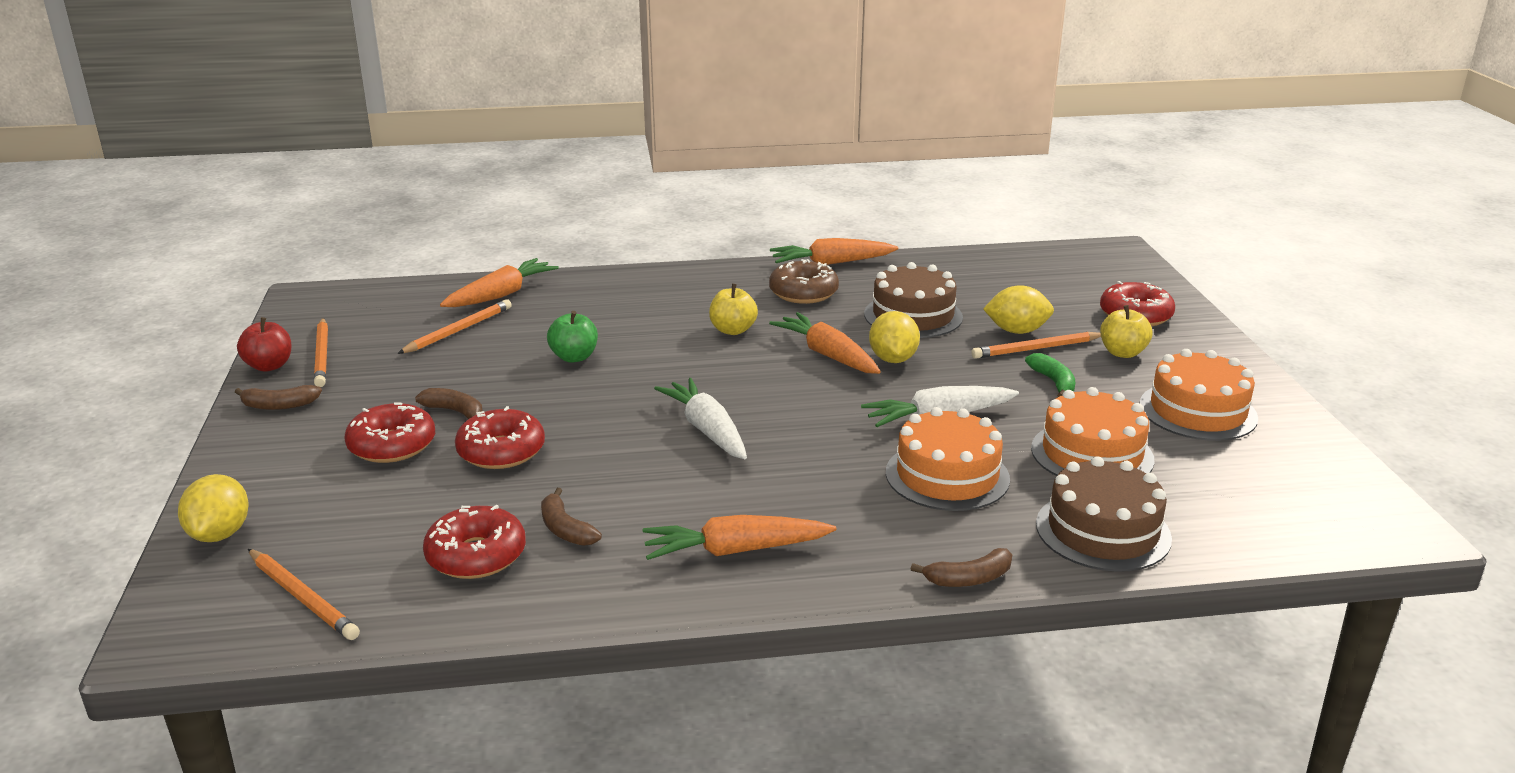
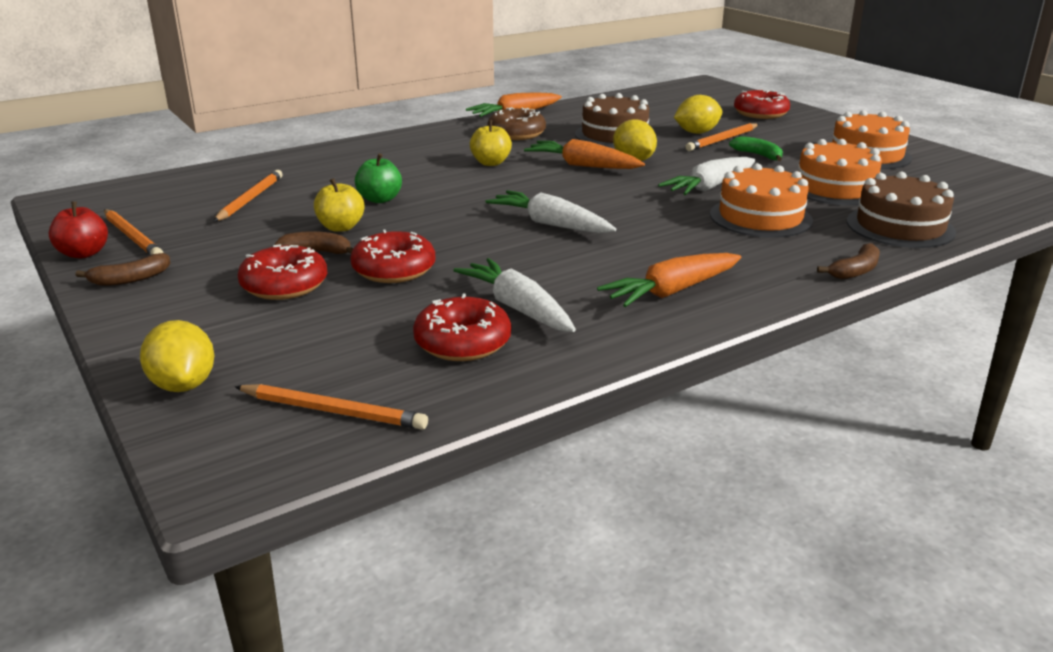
camera: 25 degrees left, 0 degrees up
(501, 295) = (261, 171): orange carrot -> none
(565, 529) = (518, 308): brown banana -> white carrot
(1122, 353) = (779, 133): yellow apple -> yellow apple (341, 227)

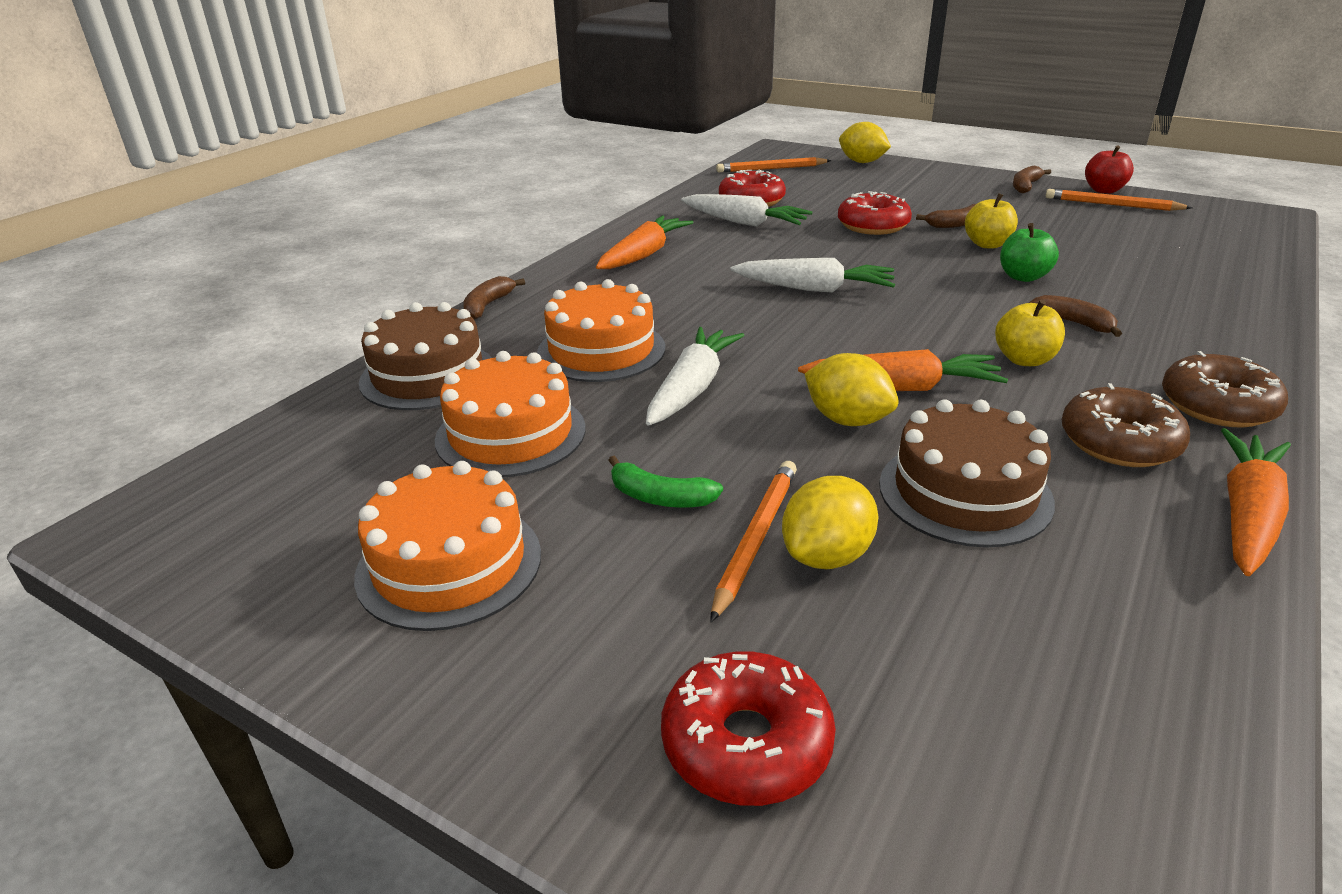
camera: 155 degrees right, 5 degrees up
(250, 199) = (1131, 249): orange pencil -> none
(284, 285) = (922, 203): red donut -> none
(420, 171) = (1073, 323): none -> brown banana
(442, 134) = (1217, 406): none -> brown donut

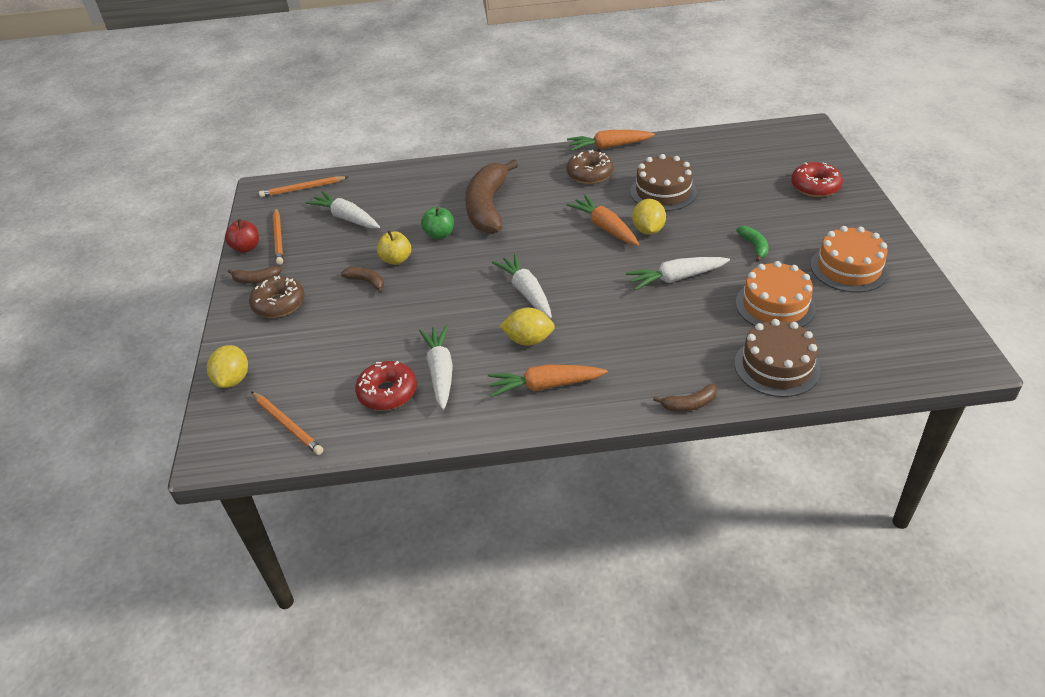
camera: 125 degrees left, 10 degrees up
(601, 350) = (680, 325): orange cake -> none
(755, 539) = (744, 218): orange pencil -> orange pencil (303, 188)
(827, 556) = (732, 203): yellow lemon -> yellow lemon (528, 340)
(873, 225) = (397, 312): red donut -> none
(1024, 360) = (542, 208): yellow apple -> none
(1073, 323) = (488, 207): brown banana -> brown banana, size x2.34
(1131, 240) = (346, 218): none -> white carrot
(1217, 406) = (535, 163): brown donut -> brown donut (279, 304)

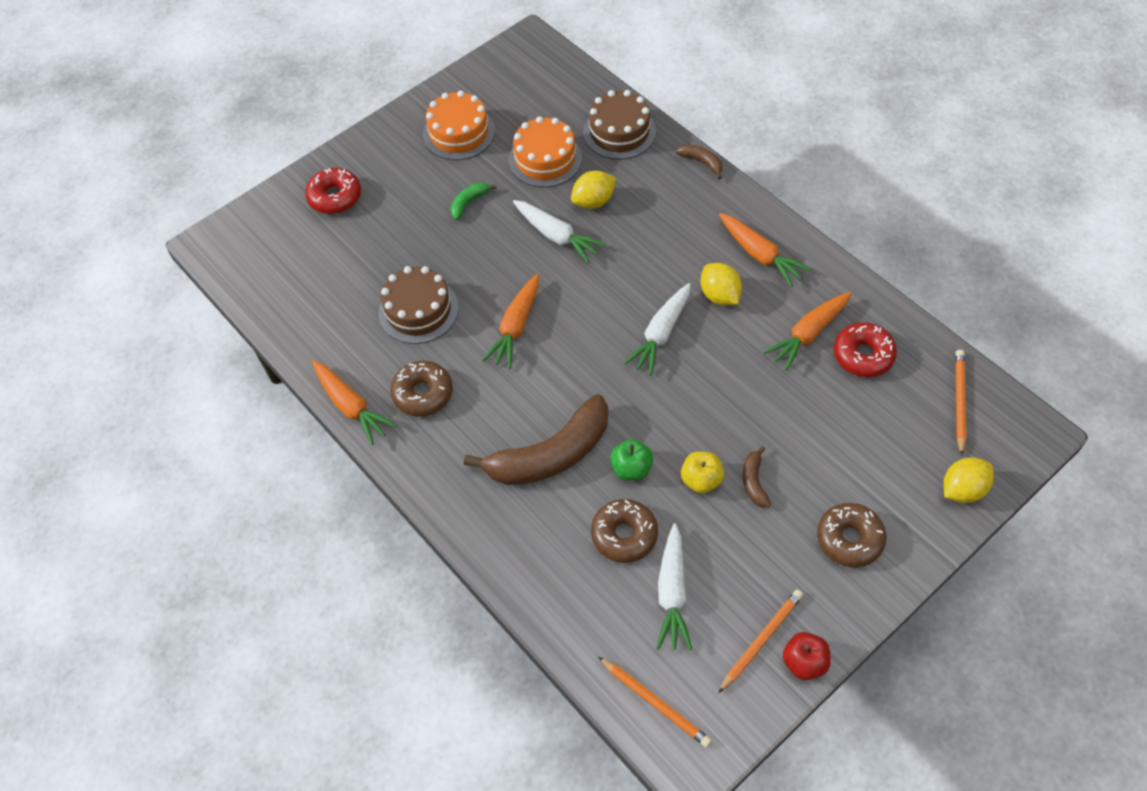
camera: 125 degrees left, 15 degrees up
(256, 280) = (838, 597): brown banana -> none
(402, 214) = (624, 535): none -> brown donut
(440, 372) = (808, 334): white carrot -> orange carrot
(648, 230) = (496, 290): yellow lemon -> yellow lemon (593, 201)

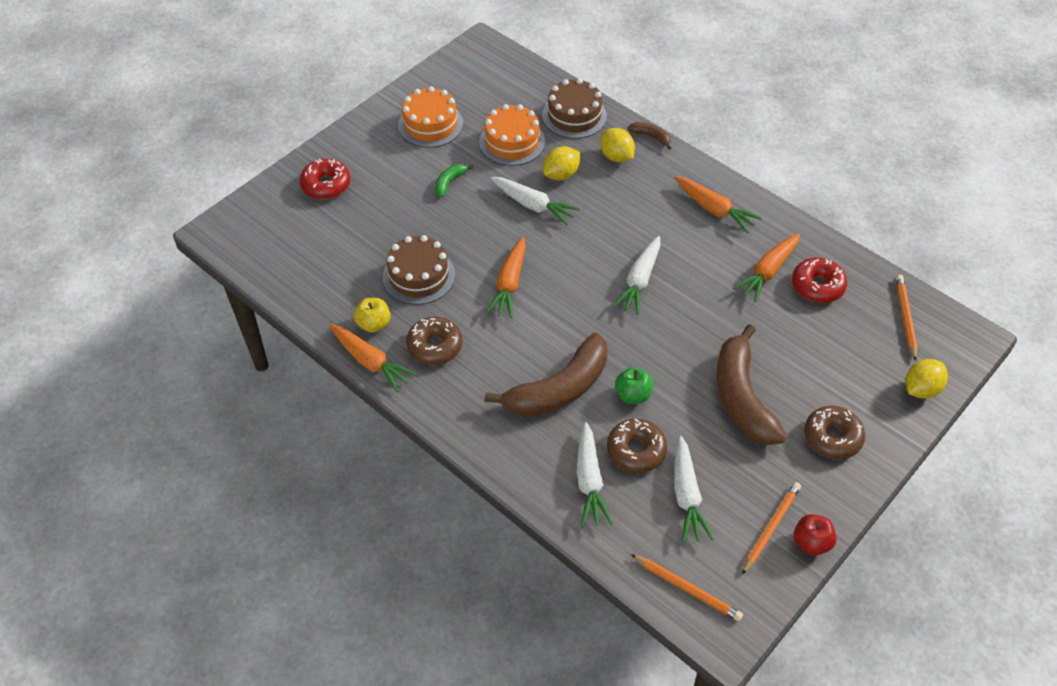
camera: 10 degrees left, 5 degrees down
(567, 565) = (589, 481): none -> white carrot
(701, 480) = (695, 399): yellow apple -> yellow apple (374, 324)
(719, 295) = (685, 245): yellow lemon -> yellow lemon (616, 156)
(754, 482) = (742, 397): brown banana -> brown banana, size x2.34

